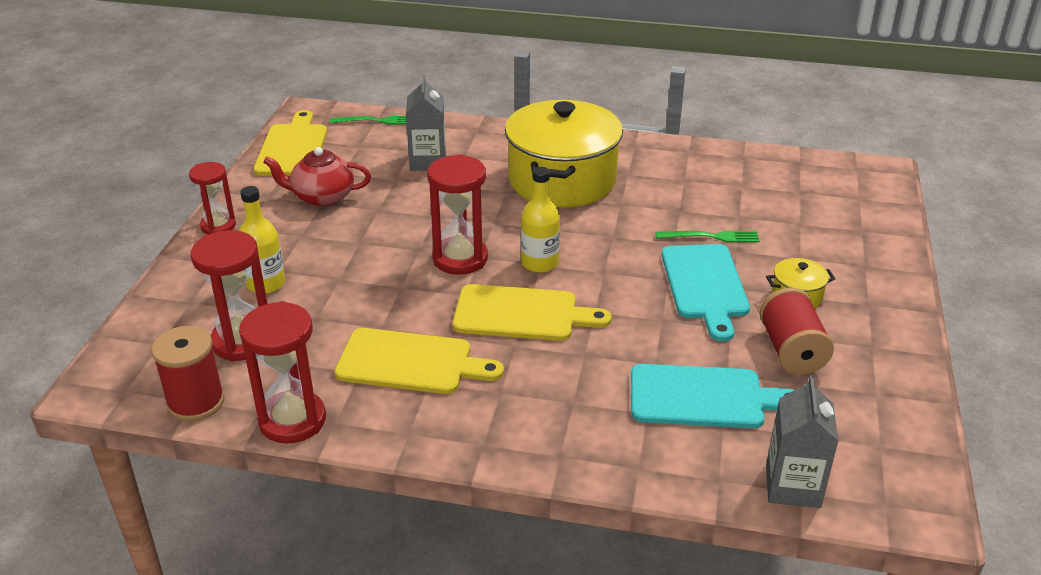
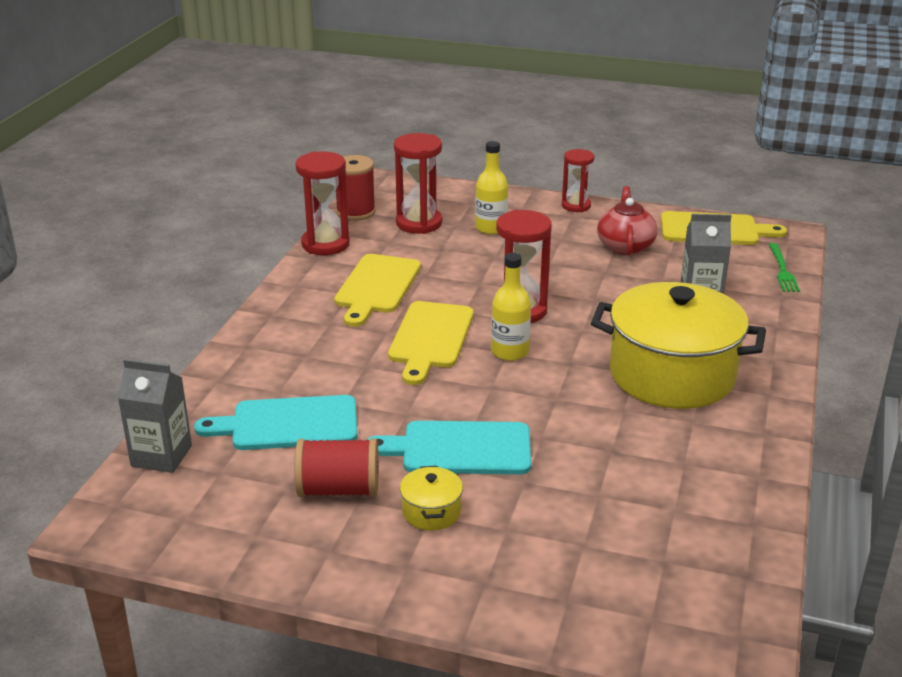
camera: 95 degrees right, 5 degrees down
(703, 397) = (288, 424): turquoise cutting board -> turquoise cutting board turned 75 degrees clockwise
(711, 237) = (554, 467): green fork -> none

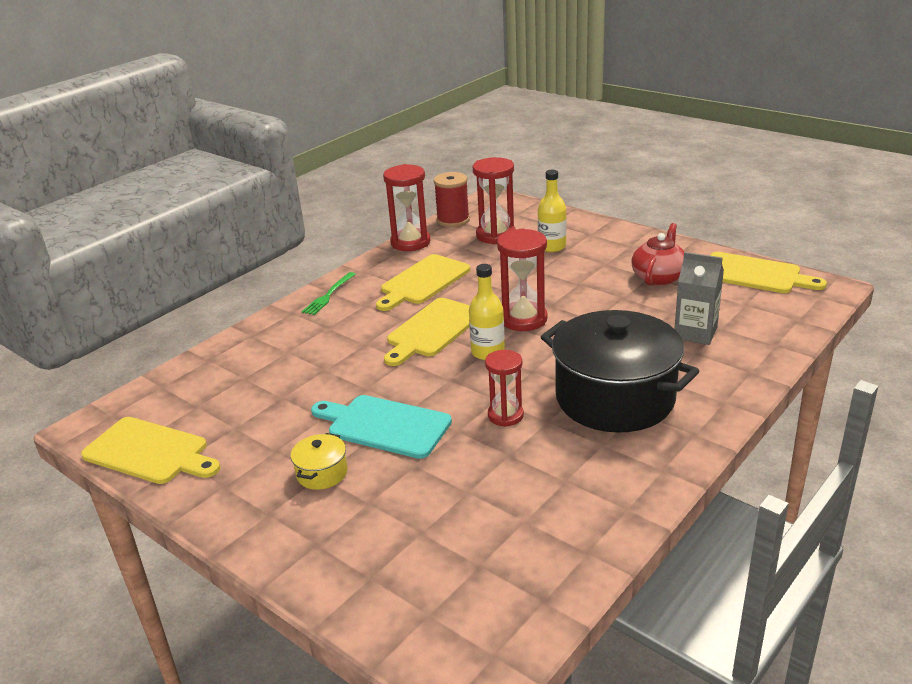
camera: 25 degrees right, 0 degrees up
(161, 456) = (169, 385): grey carton -> none
(206, 535) = (150, 452): none -> yellow cutting board
(288, 424) = (273, 378): turquoise cutting board -> none
(338, 489) = (268, 438): red spool -> none
(576, 206) = (640, 237): red hourglass -> red hourglass (505, 415)
(672, 375) = (615, 398): yellow pot -> black pot
(782, 270) = (796, 320): green fork -> green fork (328, 295)

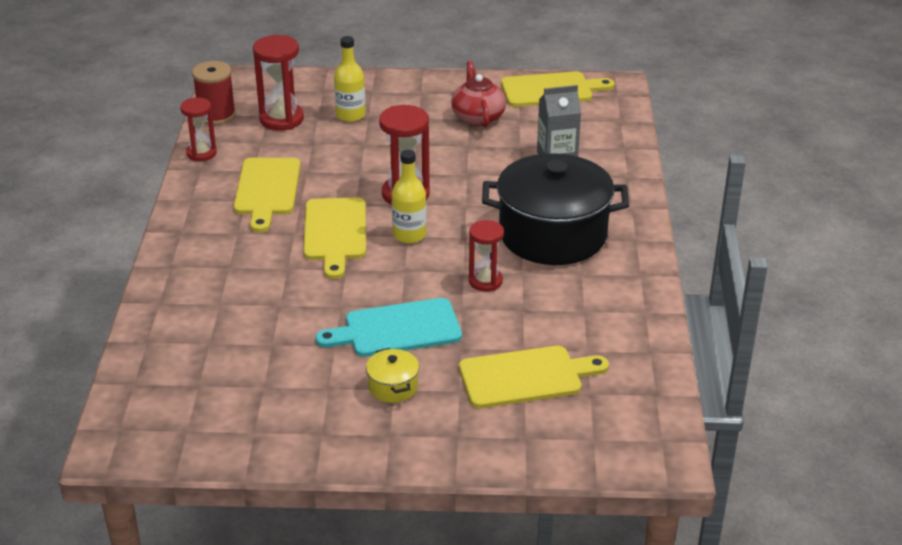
camera: 40 degrees left, 5 degrees up
(150, 452) = (211, 440): yellow cutting board -> yellow cutting board (526, 377)
(328, 295) = (186, 235): green fork -> none
(410, 242) = (201, 153): red hourglass -> red hourglass, size x0.65

